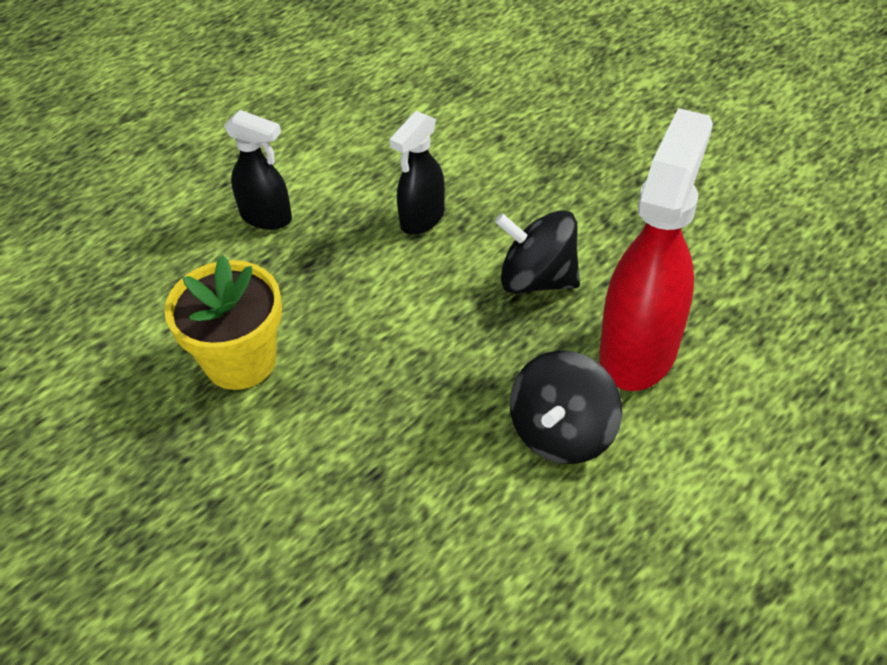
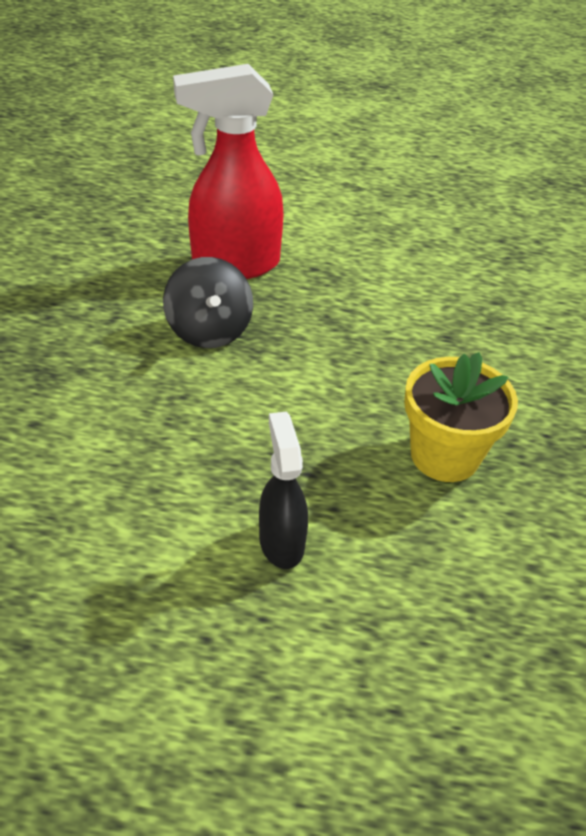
camera: 130 degrees left, 5 degrees down
(421, 219) = (193, 424): black spray bottle -> none
(562, 432) = (332, 274): black spinning top -> none

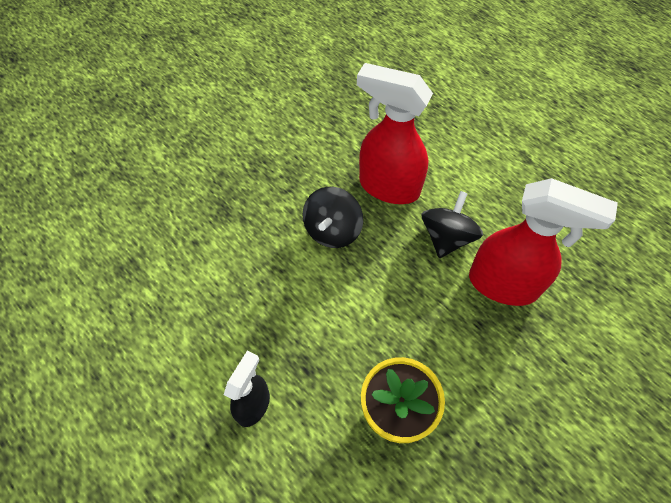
camera: 40 degrees right, 15 degrees up
(342, 281) = (446, 238): none -> black spinning top
(437, 294) = (504, 285): none -> red spray bottle

